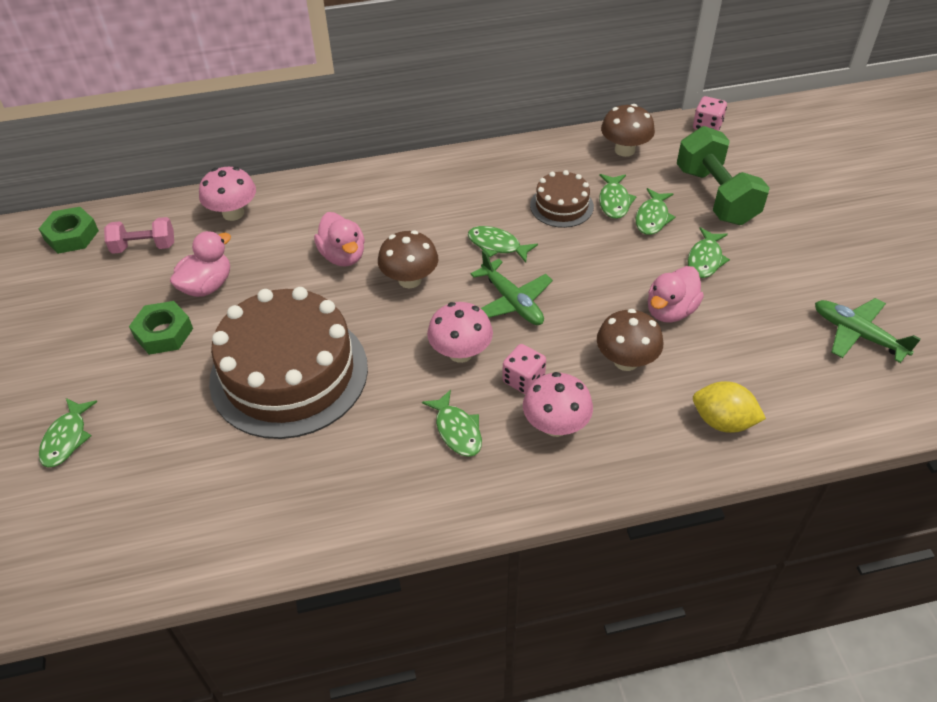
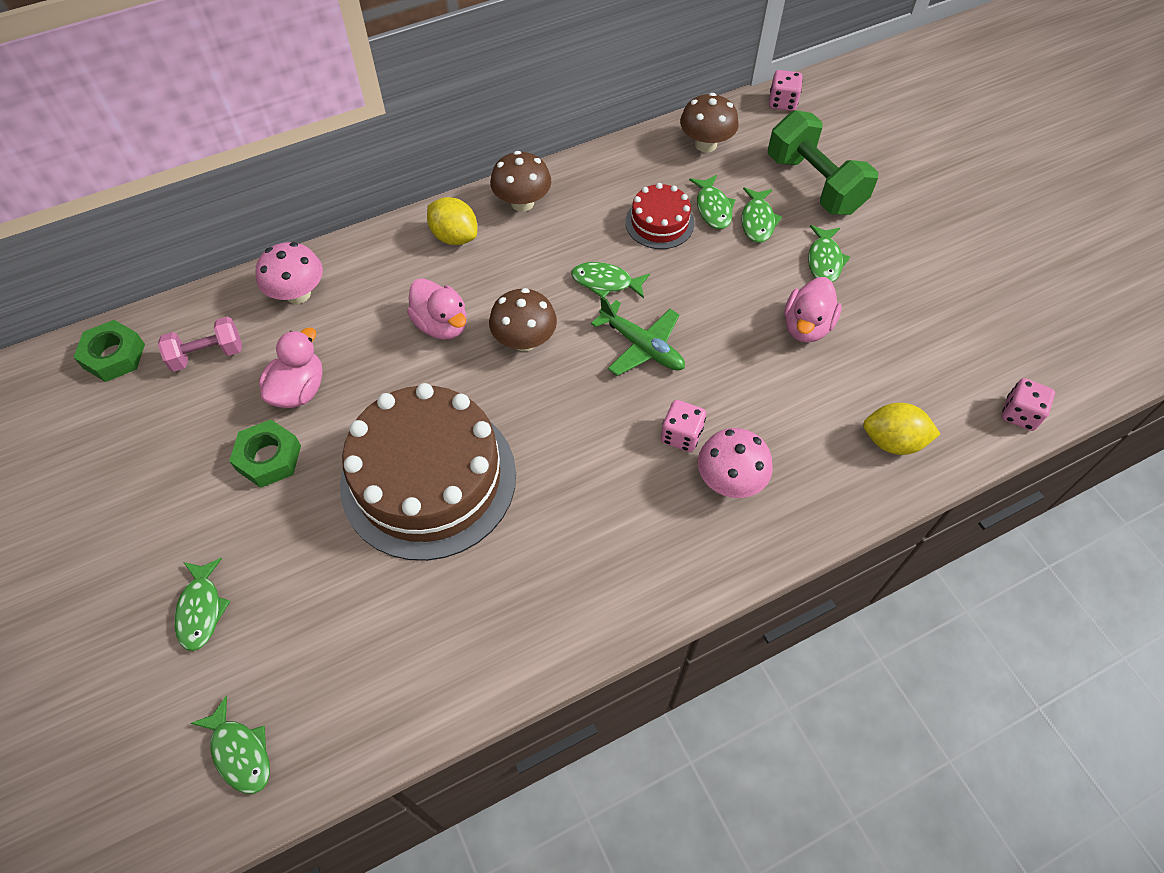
camera: 15 degrees left, 10 degrees up
(378, 190) = (454, 236): none -> yellow lemon
(457, 430) = (630, 507): green fish -> green fish (240, 752)
(460, 353) = (606, 417): pink mushroom -> none
(561, 206) = (659, 223): brown cake -> red cake
(626, 361) = (778, 392): brown mushroom -> brown mushroom (522, 203)
(857, 334) = (994, 319): green plane -> none
(858, 421) = (1019, 414): none -> pink dice

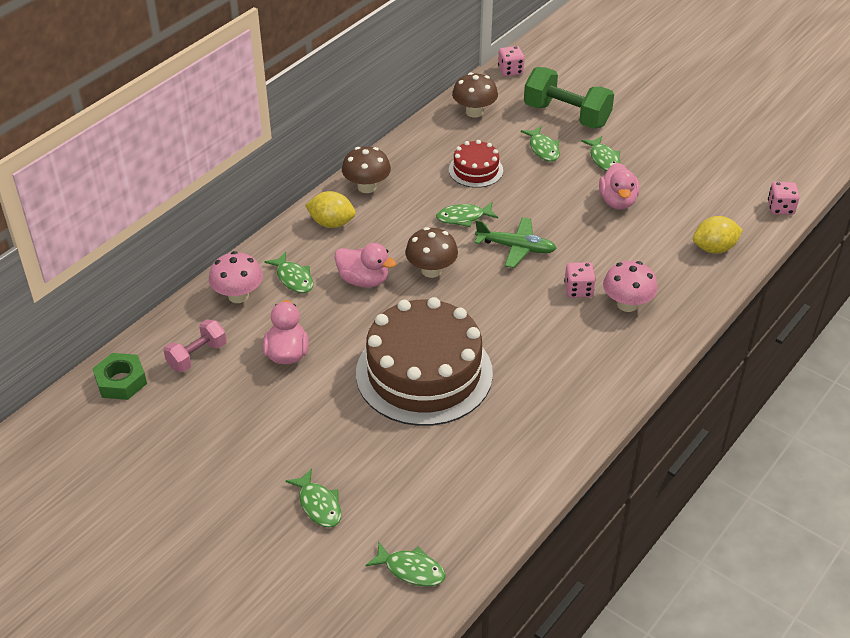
camera: 25 degrees left, 15 degrees down
(269, 458) = (297, 401): green nut -> none
(713, 208) = (507, 150): green fish -> green fish (293, 278)

